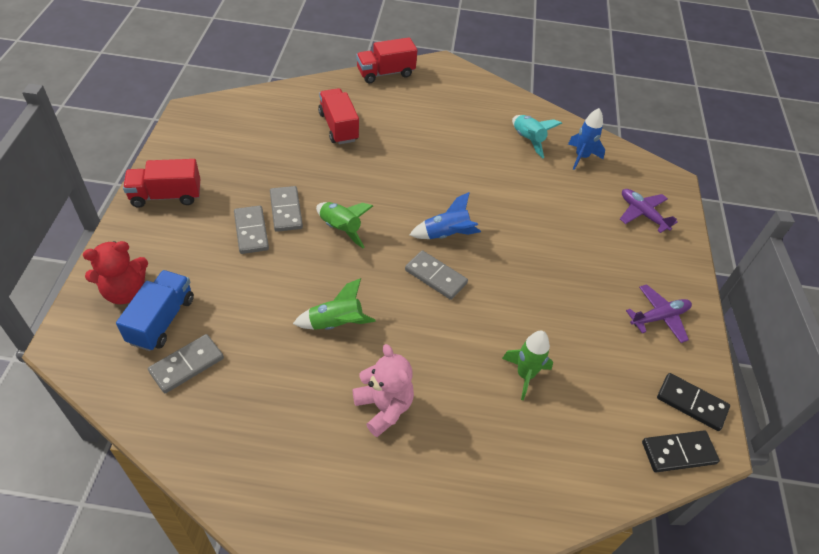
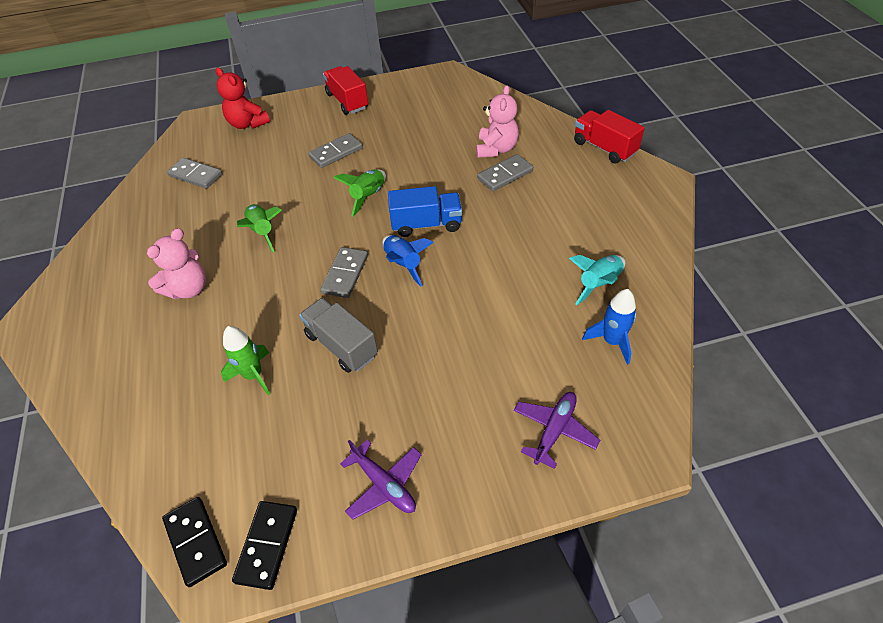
camera: 75 degrees right, 0 degrees up
(161, 320) = (230, 149): blue truck -> blue truck (426, 224)
(286, 210) = (370, 160): grey domino -> grey domino (505, 175)
(338, 127) = (496, 149): red truck -> pink teddy bear
(518, 303) = (341, 345): none -> grey truck

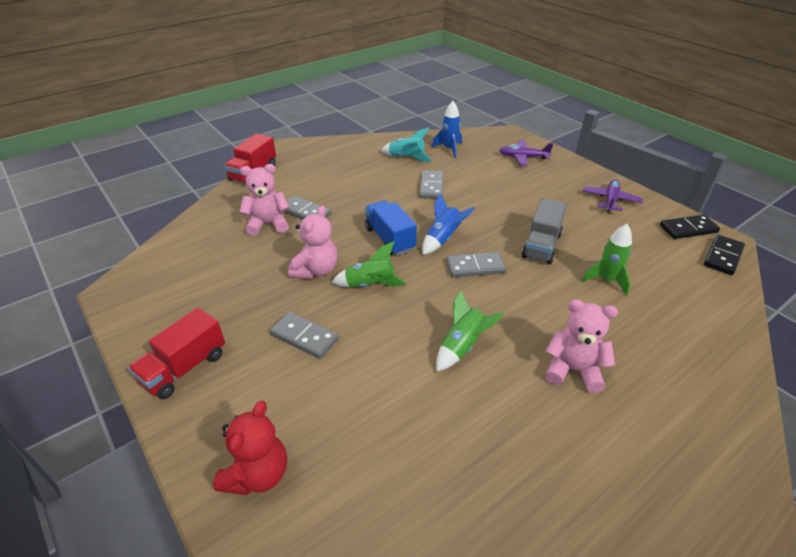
camera: 115 degrees left, 10 degrees down
(195, 175) = (403, 478): grey domino -> grey domino (431, 186)
(409, 169) = (316, 270): none -> pink teddy bear

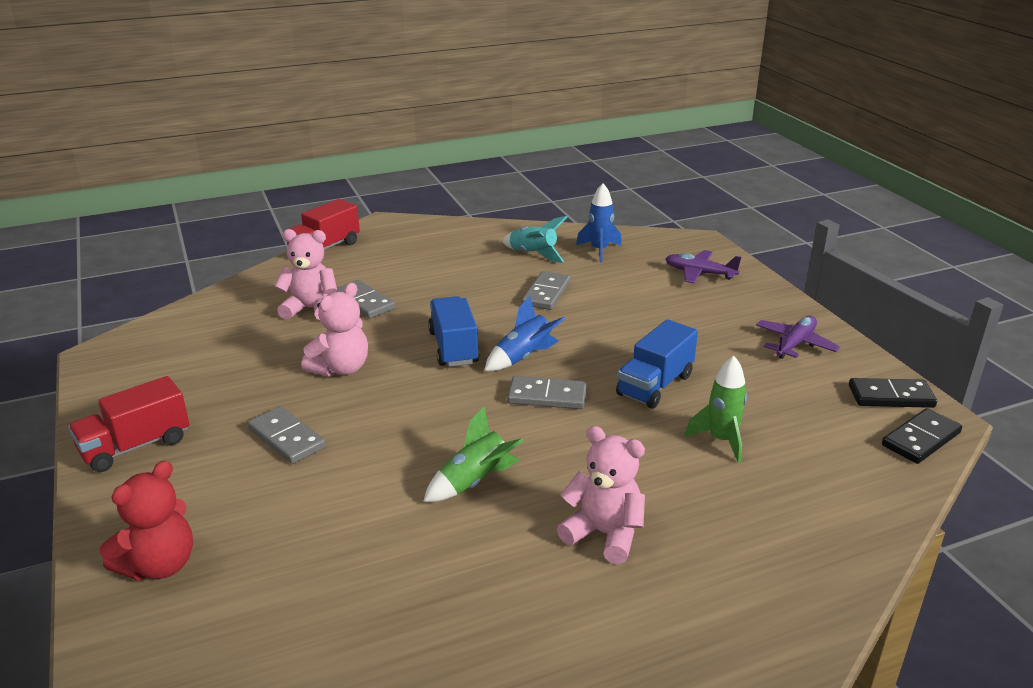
camera: 15 degrees right, 10 degrees down
(370, 285) = (398, 395): green rocket -> none
(541, 246) = (655, 385): grey truck -> blue truck

